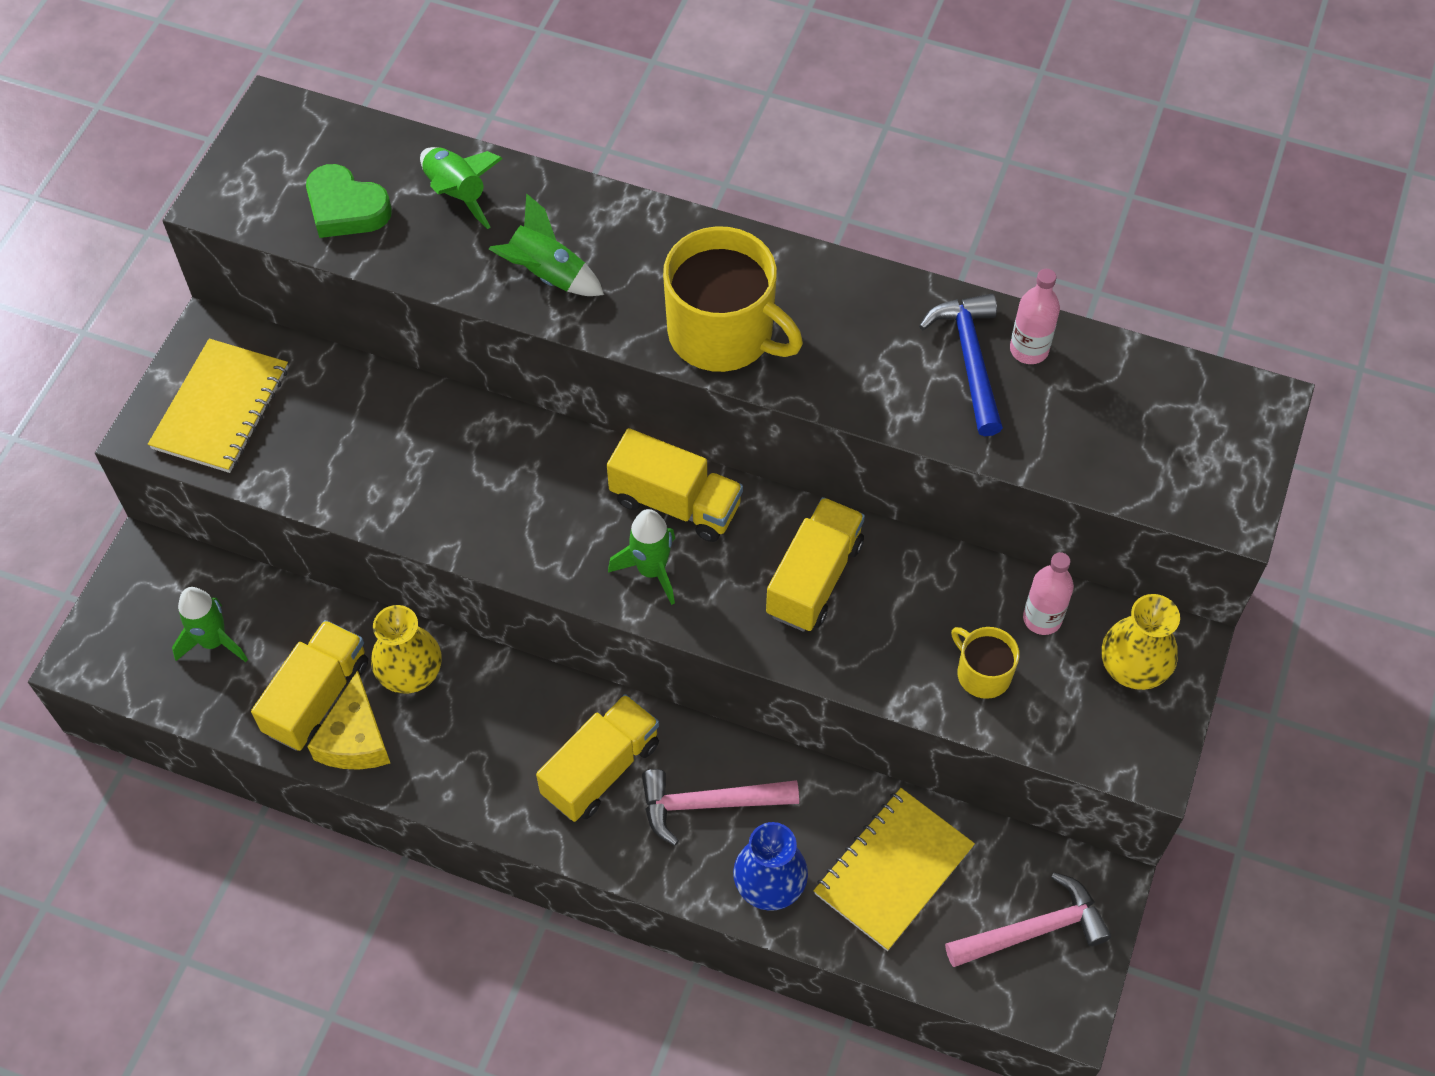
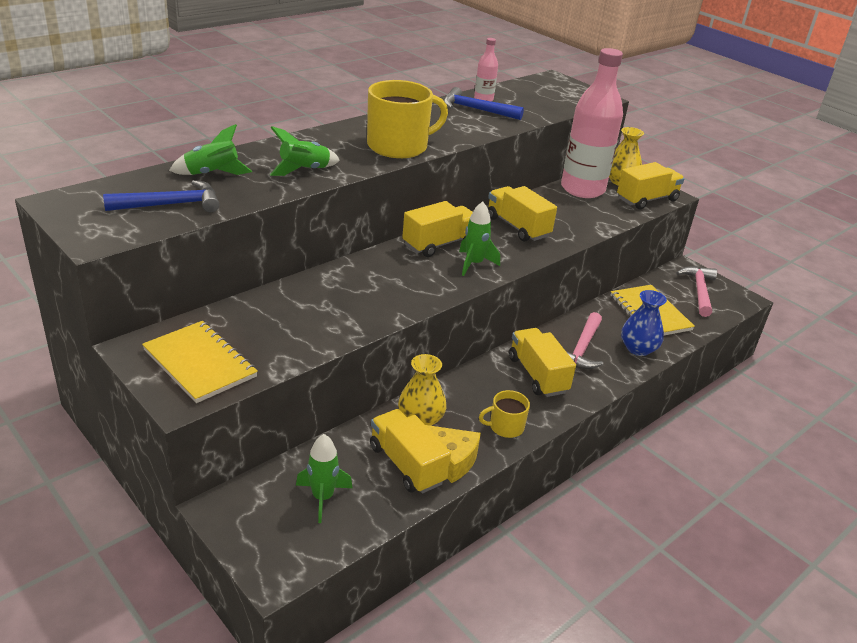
camera: 65 degrees left, 25 degrees down
(346, 208) = (170, 205): green heart -> blue hammer
(982, 673) = (600, 210): yellow mug -> yellow mug (505, 427)
(1042, 618) = (582, 189): pink bottle -> pink bottle, size x2.30
(1092, 732) = (647, 200): none -> yellow truck

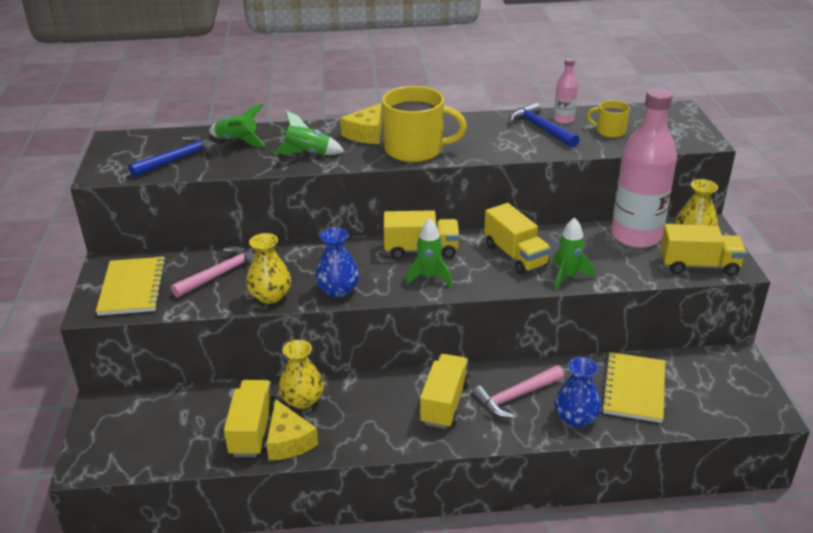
camera: 40 degrees right, 0 degrees up
(170, 205) = (178, 159): blue hammer -> blue hammer turned 60 degrees counterclockwise
(322, 498) = (169, 427): green rocket -> green rocket (567, 277)
(335, 141) = (366, 134): none -> yellow cheese
(356, 323) = (270, 296): none -> yellow vase
(412, 298) = (338, 290): none -> blue vase
(505, 427) = (363, 435): yellow mug -> yellow mug (610, 131)
(517, 227) = (515, 255): yellow truck -> yellow truck turned 150 degrees clockwise
(699, 291) = (723, 387): pink hammer -> pink hammer (221, 274)

